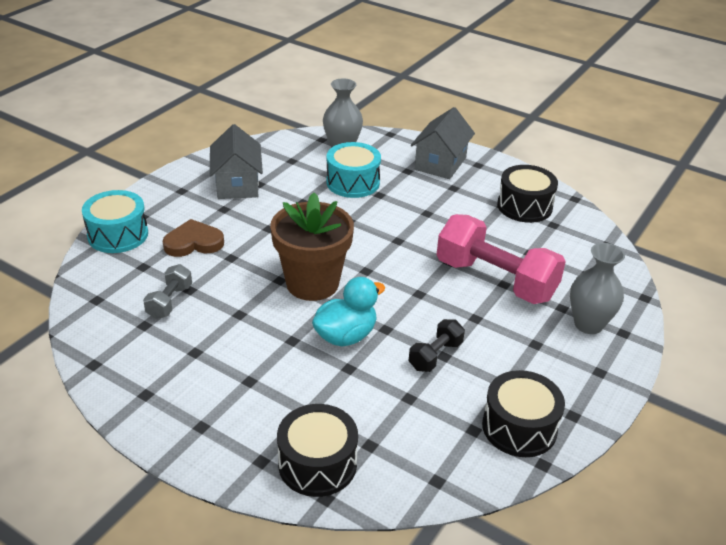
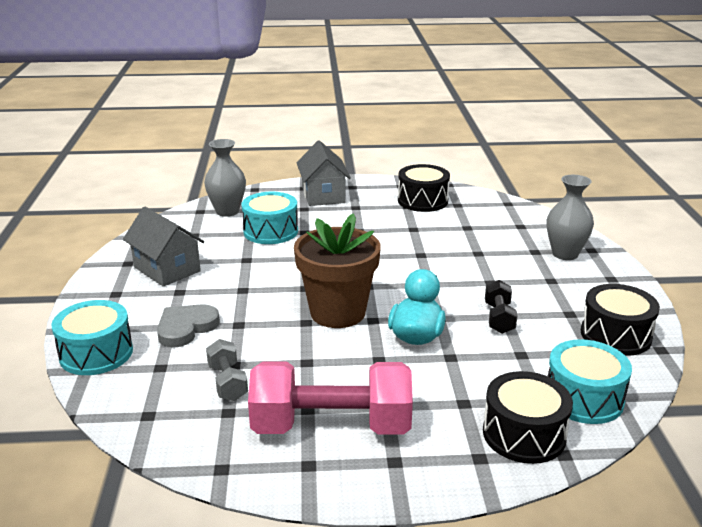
camera: 35 degrees left, 10 degrees down
(193, 242) = (186, 328): brown heart -> grey heart
(407, 464) = (583, 398): none -> turquoise drum
(495, 280) = (469, 253): pink dumbbell -> pink dumbbell (331, 426)

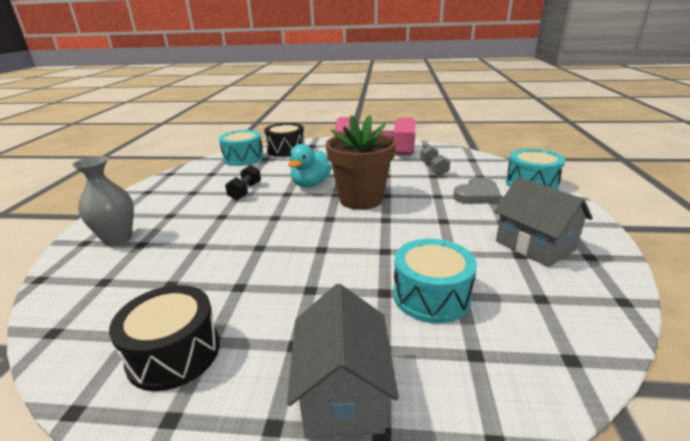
camera: 170 degrees left, 0 degrees up
(227, 211) = (518, 353): grey vase -> none
(615, 335) = (183, 180): black drum -> none

